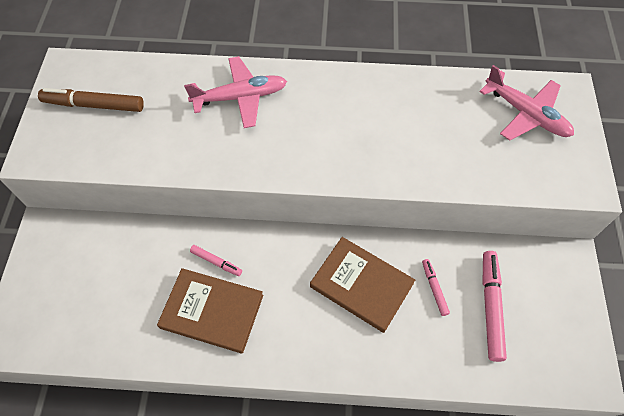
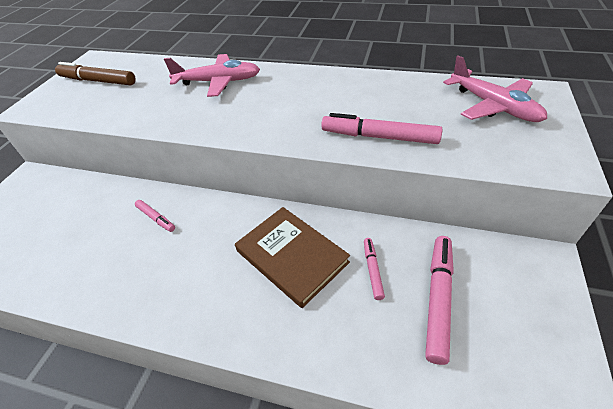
camera: 15 degrees right, 15 degrees down
(212, 311) = (130, 260): brown book -> none
(429, 164) = (379, 137): none -> pink marker

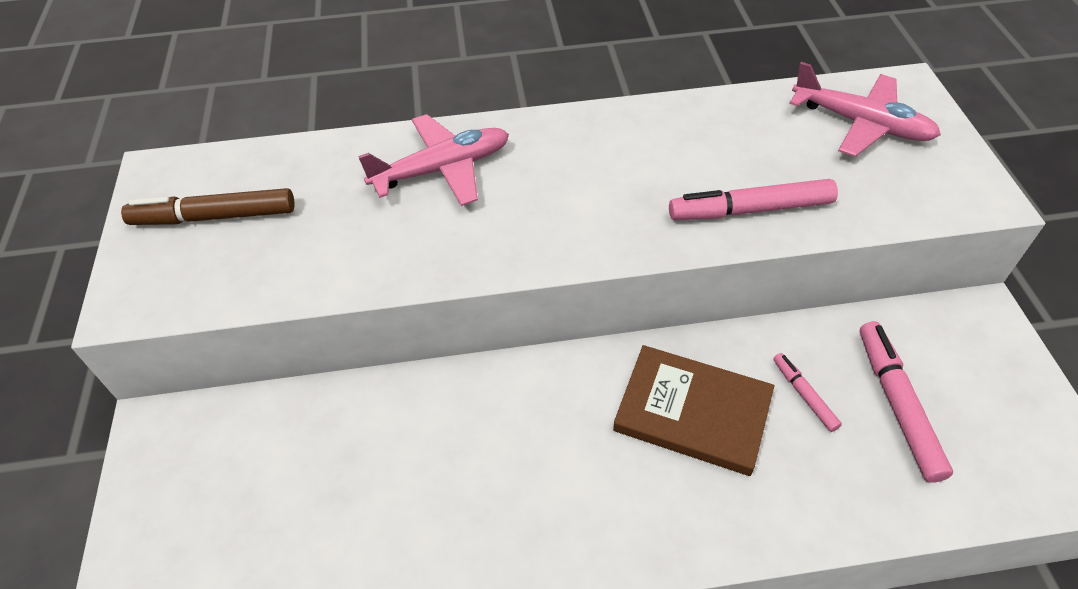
camera: 25 degrees left, 5 degrees up
(156, 218) = (453, 423): pink marker -> none

